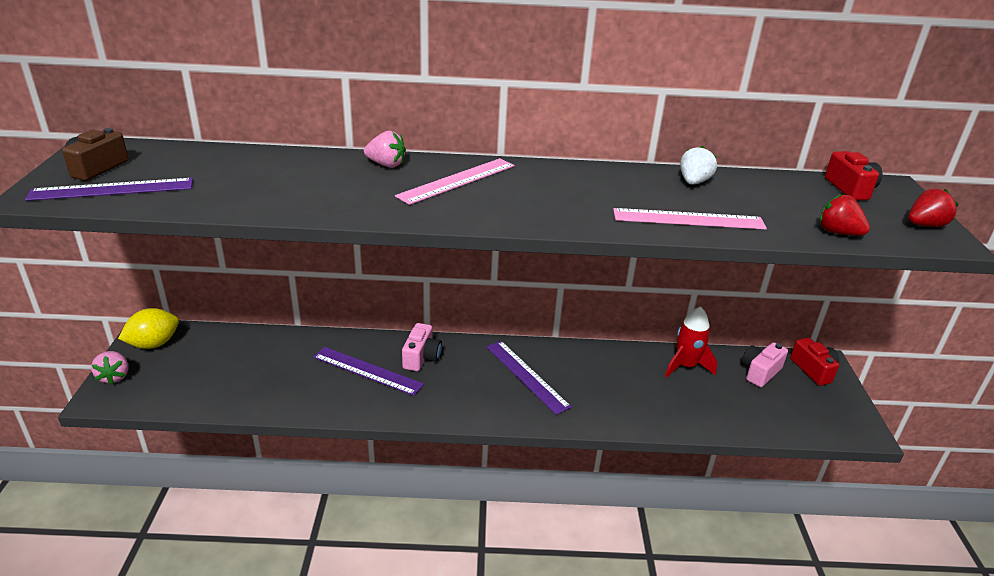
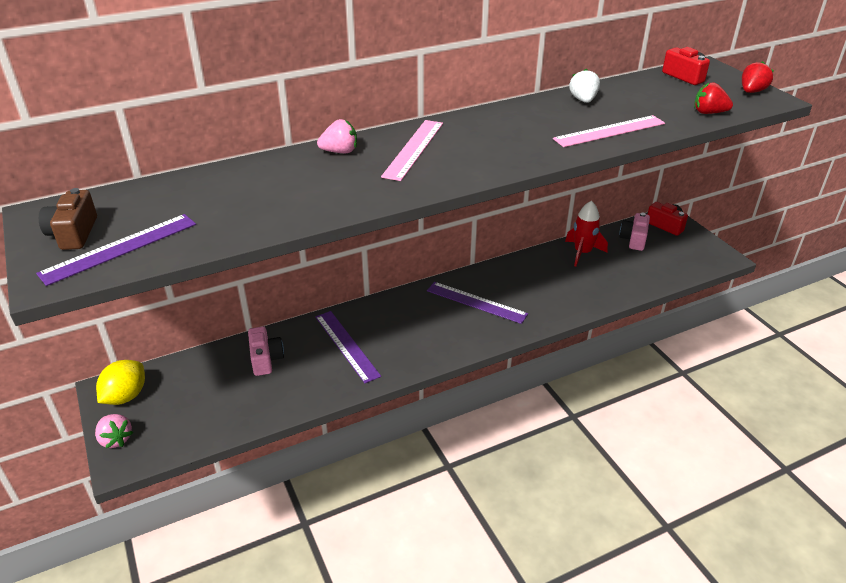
camera: 25 degrees left, 5 degrees up
(367, 370) = (347, 345): purple ruler -> purple ruler turned 60 degrees clockwise
(421, 357) = (382, 318): pink camera -> pink camera (266, 359)

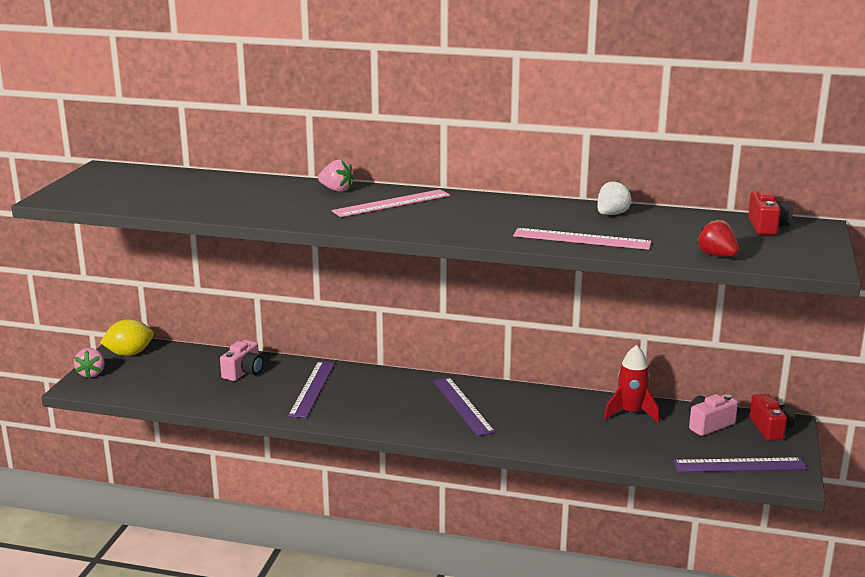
camera: 40 degrees right, 15 degrees down
(73, 233) = (101, 182): brown camera -> none
(120, 248) = (110, 196): purple ruler -> purple ruler (739, 465)
(751, 92) = (812, 255): red strawberry -> none

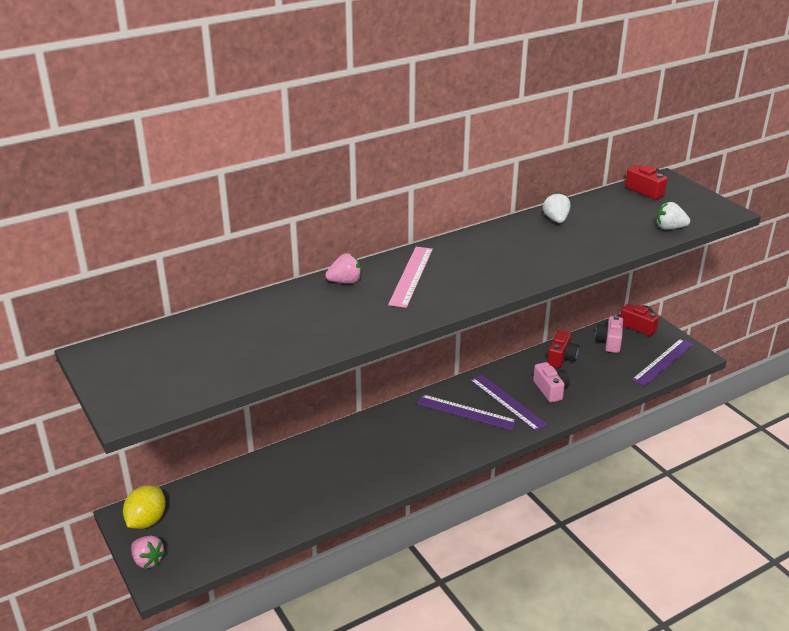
camera: 45 degrees left, 10 degrees up
(244, 372) = (273, 478): pink camera -> pink camera (550, 390)
(312, 388) = (349, 460): purple ruler -> purple ruler (507, 402)
(581, 239) = (583, 250): pink ruler -> none
(631, 413) = (561, 358): red rocket -> red camera
(717, 255) = (669, 228): red strawberry -> white strawberry

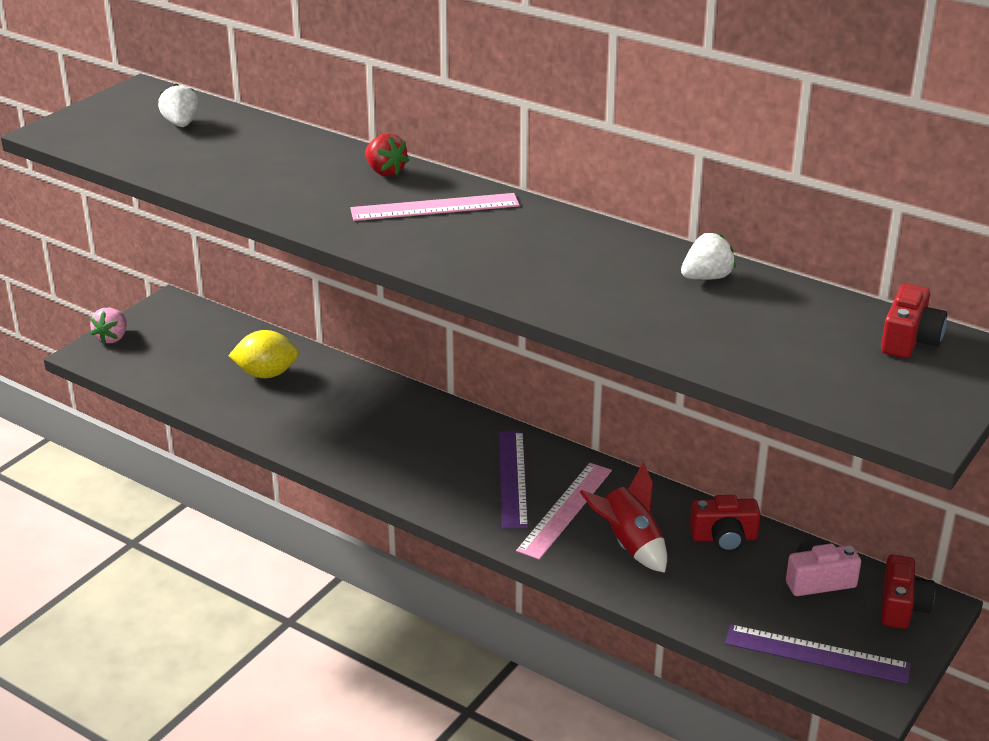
camera: 65 degrees right, 0 degrees up
(147, 521) = (169, 317): yellow lemon -> yellow lemon (266, 374)
(345, 282) = (385, 172): pink strawberry -> red strawberry
(507, 402) = (565, 510): purple ruler -> pink ruler
(550, 390) = (629, 544): pink camera -> red rocket
(669, 228) = (789, 381): white strawberry -> white strawberry (181, 124)

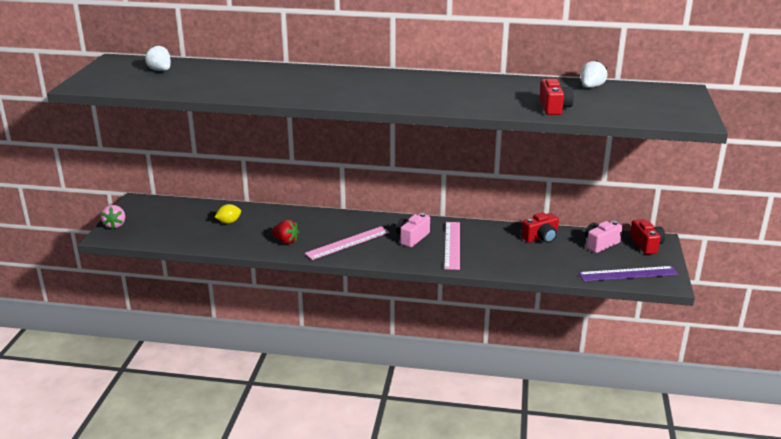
camera: 25 degrees left, 5 degrees down
(266, 374) = (229, 222): yellow lemon -> yellow lemon, size x0.64
(385, 172) = (308, 72): red strawberry -> red strawberry (286, 241)
(435, 207) = (355, 81): pink ruler -> pink ruler (347, 243)
(512, 478) = (412, 238): purple ruler -> pink camera
(629, 544) = (498, 252): red rocket -> none
(706, 277) = (528, 85): white strawberry -> white strawberry (591, 87)
(909, 340) = (648, 91): red camera -> red camera (554, 108)

